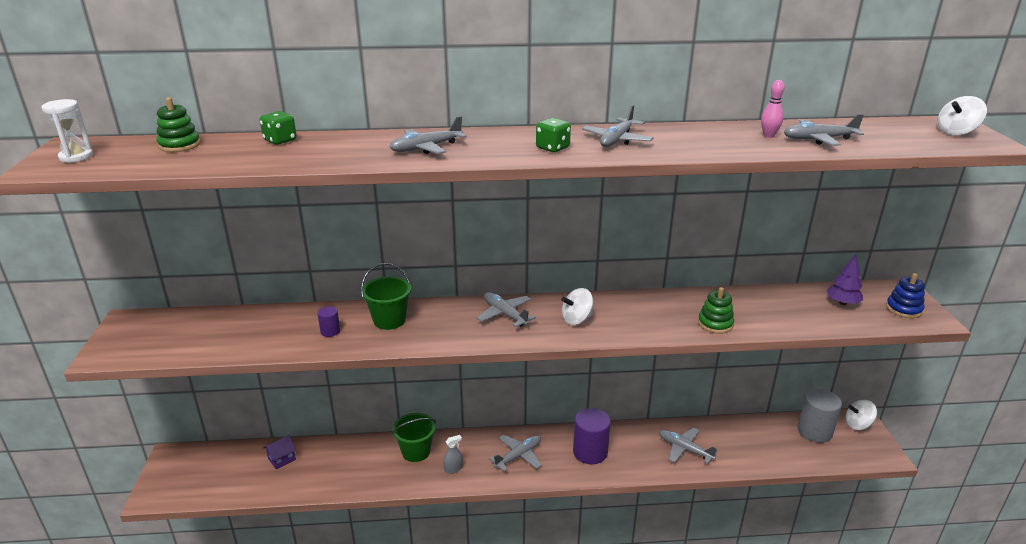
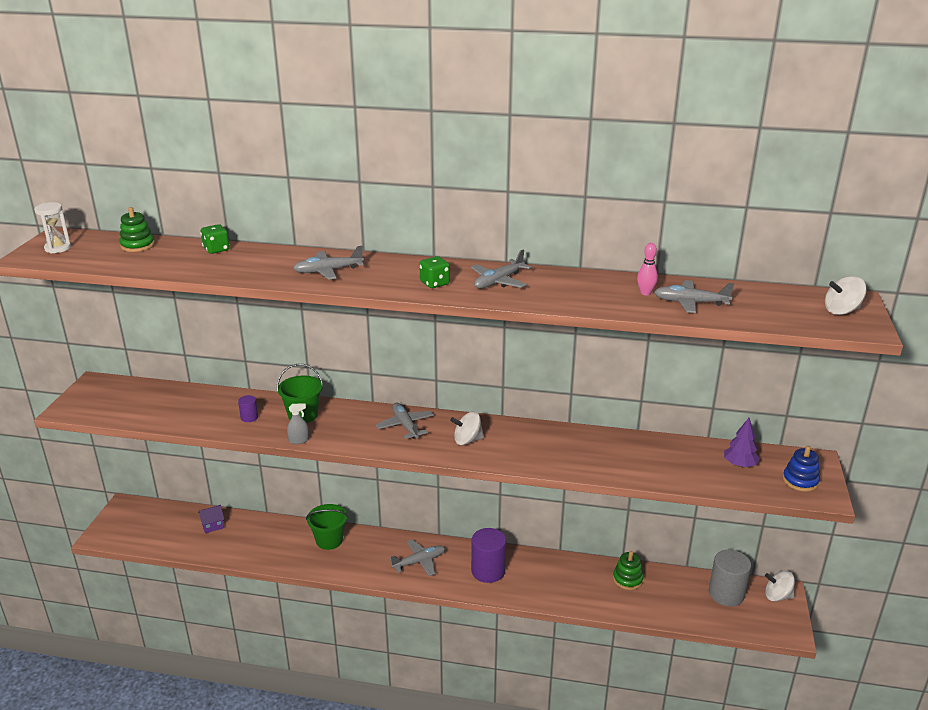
camera: 15 degrees right, 0 degrees up
(453, 469) = (355, 562): grey spray bottle -> grey spray bottle (299, 440)
(684, 449) = (581, 586): grey plane -> none
(715, 324) = (595, 465): green stacking toy -> green stacking toy (627, 579)

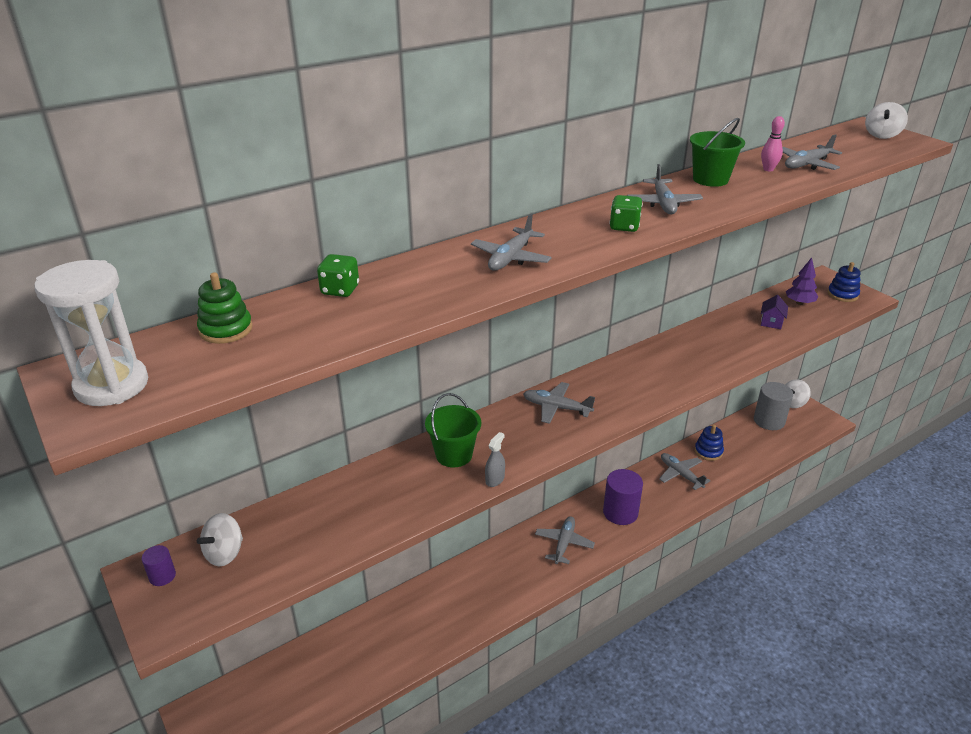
camera: 45 degrees left, 5 degrees up
(58, 248) = (112, 385): white hourglass -> white hourglass, size x1.61
(213, 525) = (332, 654): purple house -> purple house (771, 322)
(249, 417) = (406, 490): purple cylinder -> purple cylinder (162, 576)
(329, 540) = (466, 582): green bucket -> green bucket (710, 179)
(467, 440) = (622, 390): white spinning top -> white spinning top (225, 553)
(576, 579) = (680, 474): none -> grey plane
(627, 579) = (708, 451): green stacking toy -> blue stacking toy

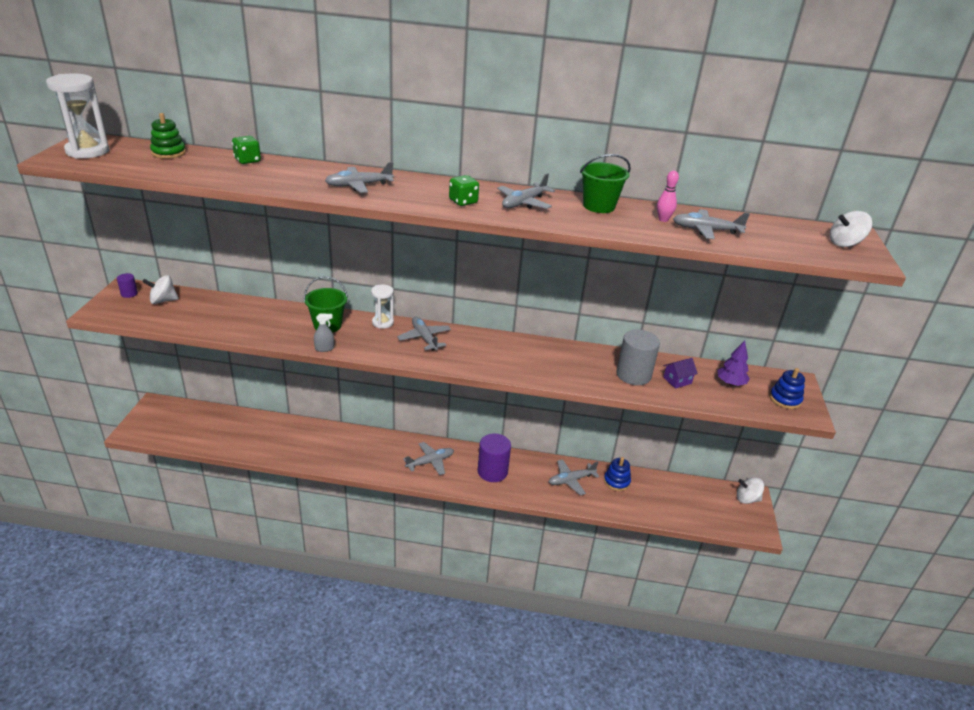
camera: 40 degrees right, 0 degrees up
(496, 417) = (382, 322): none -> white hourglass
(680, 474) = (571, 480): grey plane -> grey plane turned 120 degrees counterclockwise
(769, 421) = (703, 496): grey cylinder -> grey cylinder (633, 375)

